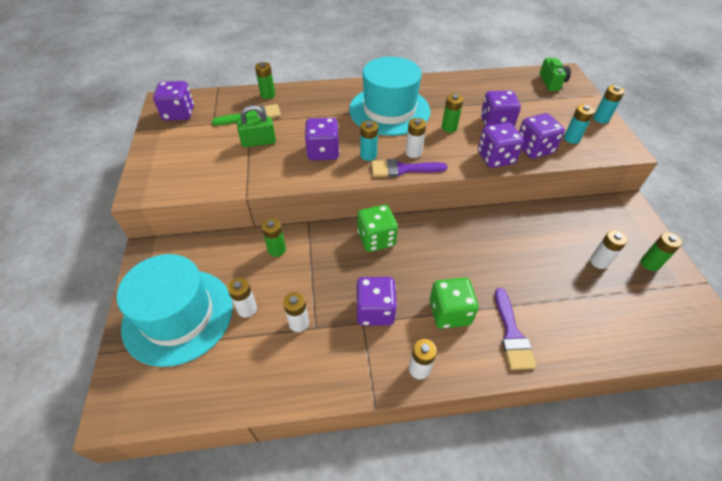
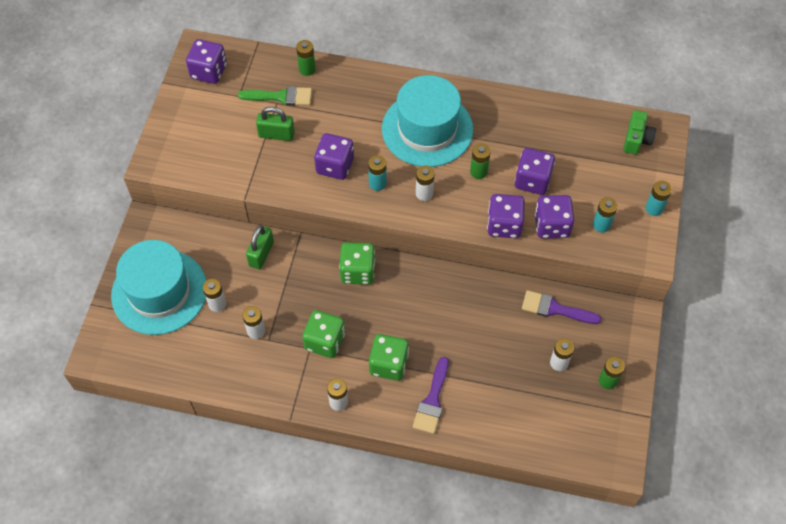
camera: 20 degrees right, 10 degrees up
(277, 250) = (261, 254): green battery -> green padlock
(375, 311) = (325, 341): purple dice -> green dice
(402, 169) = (403, 211): purple brush -> purple brush (555, 309)

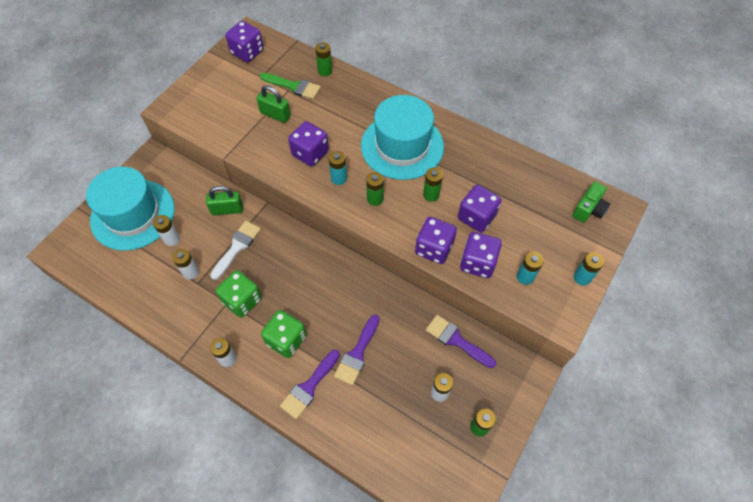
camera: 20 degrees right, 0 degrees up
(261, 254) = (227, 209): green padlock -> green padlock turned 45 degrees clockwise
(292, 289) = (237, 247): none -> white brush
(357, 271) = (298, 249): green dice -> none
(424, 193) = (375, 199): white battery -> green battery
(465, 354) = (357, 354): none -> purple brush

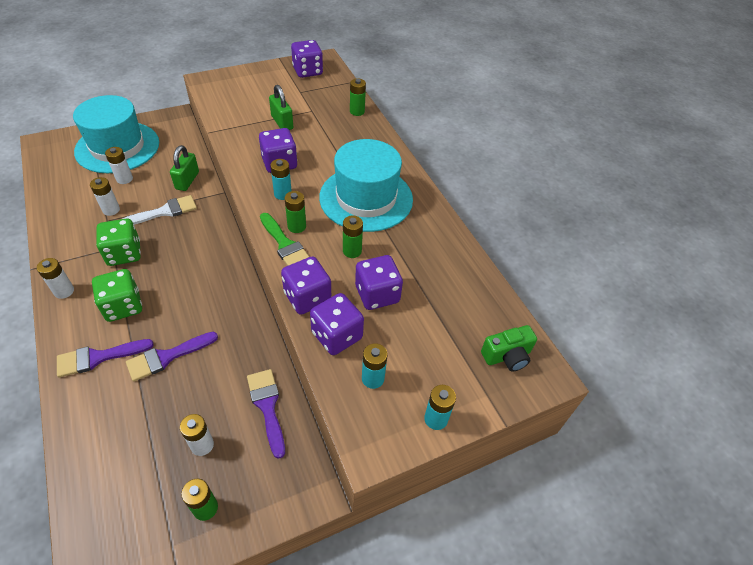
camera: 30 degrees right, 10 degrees down
(227, 209) = (187, 180): green padlock -> green padlock turned 75 degrees clockwise
(294, 86) = (319, 110): green brush -> green brush (285, 245)

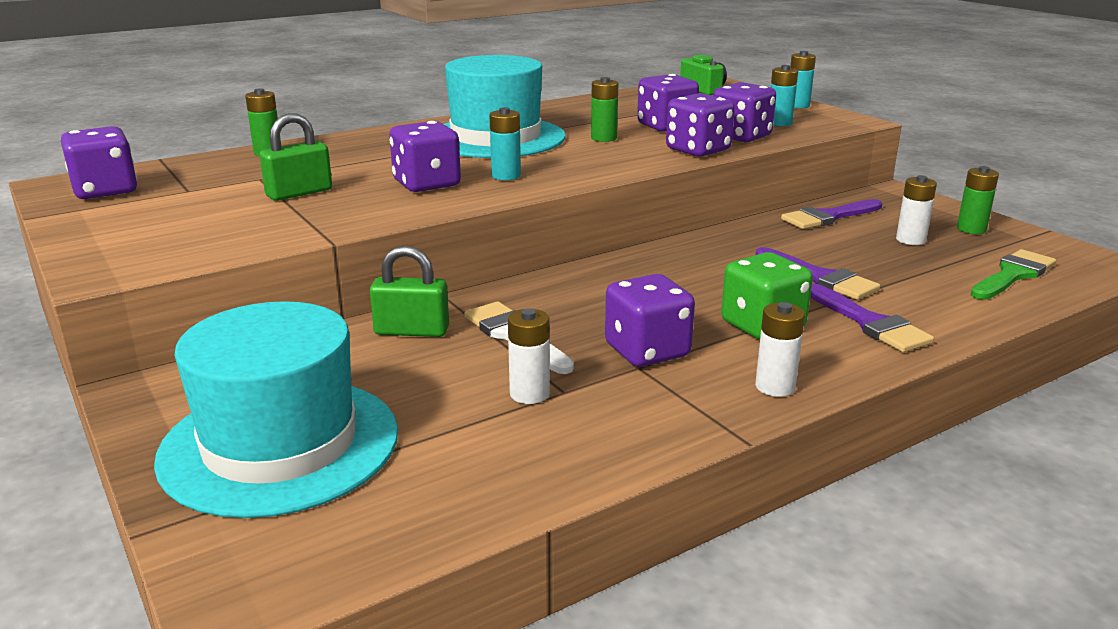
camera: 95 degrees left, 25 degrees down
(124, 179) = (416, 403): white battery -> none
(124, 253) = (647, 351): green dice -> purple dice
(285, 245) = (615, 166): green brush -> green brush (1013, 275)
(296, 226) = (574, 163): green battery -> none

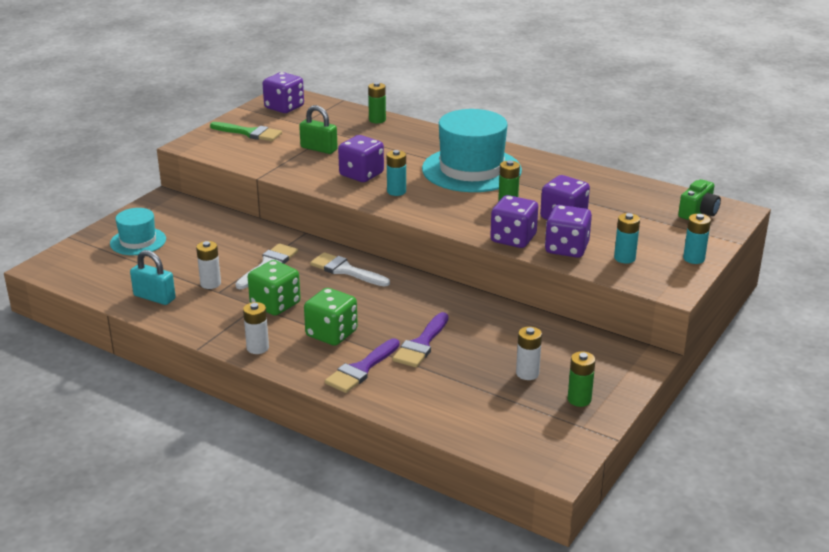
camera: 65 degrees right, 5 degrees up
(280, 444) = (138, 241): turquoise hat -> turquoise hat, size x0.54
(412, 331) = (255, 238): green padlock -> none
(529, 459) = (154, 297): none -> turquoise padlock
(587, 286) = (345, 270): none -> white brush
(647, 351) = (275, 304): purple dice -> green dice
(828, 217) = (546, 334): purple brush -> none
(1013, 275) = (491, 421): green brush -> green brush (249, 133)

